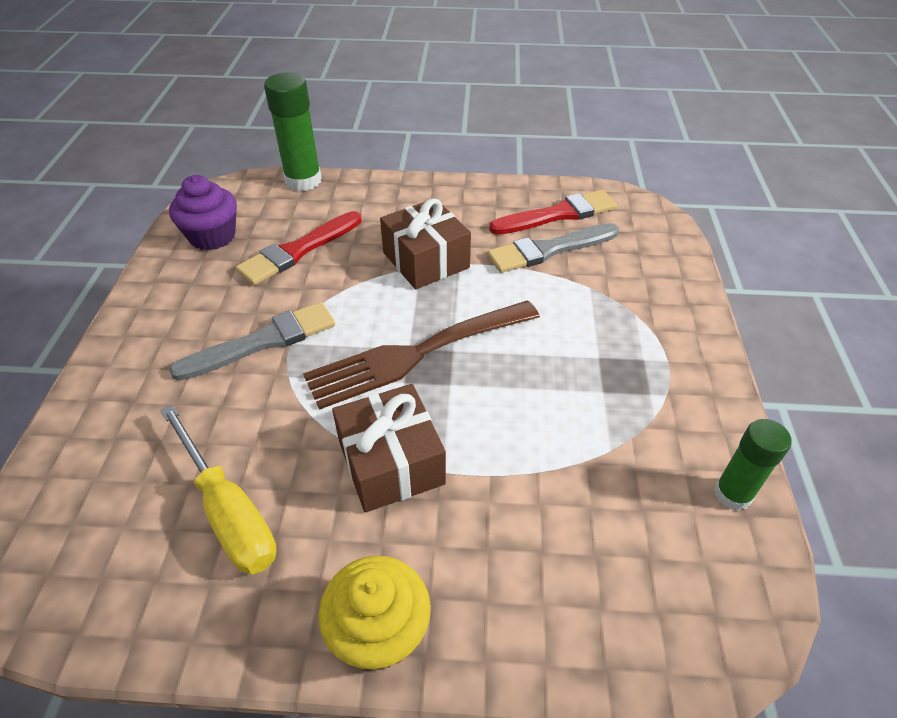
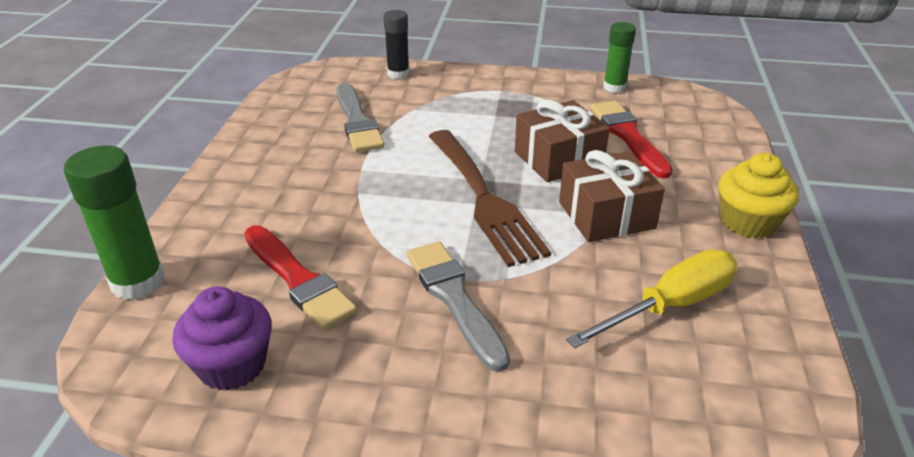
camera: 85 degrees left, 10 degrees down
(426, 260) = (349, 188): brown gift -> brown gift (558, 159)
(558, 214) = (305, 112): red brush -> red brush (628, 136)
(670, 267) = (398, 74): none -> black glue stick

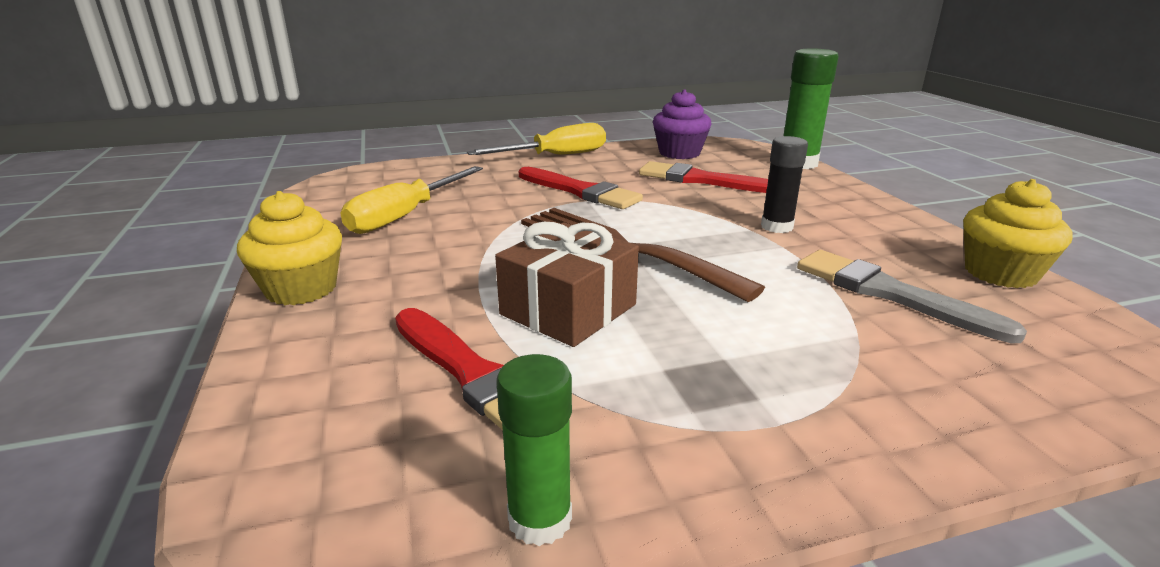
camera: 155 degrees right, 10 degrees down
(268, 116) = (1000, 273): none -> yellow cupcake
(398, 74) = (1017, 405): black glue stick -> black glue stick (776, 227)
(417, 422) = (556, 156): none -> yellow screwdriver
(454, 299) = (580, 191): grey brush -> red brush
(606, 215) = (478, 262): brown gift -> none

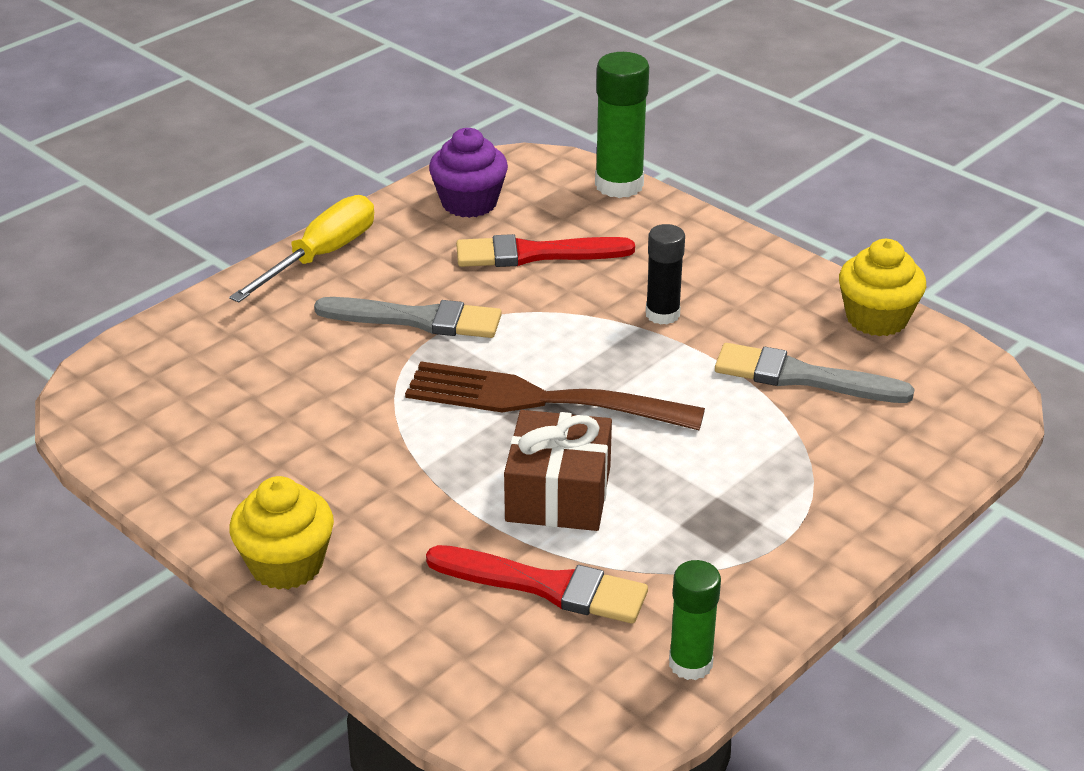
camera: 30 degrees left, 10 degrees up
(405, 216) = (262, 429): yellow screwdriver -> none
(580, 191) = (417, 319): red brush -> grey brush

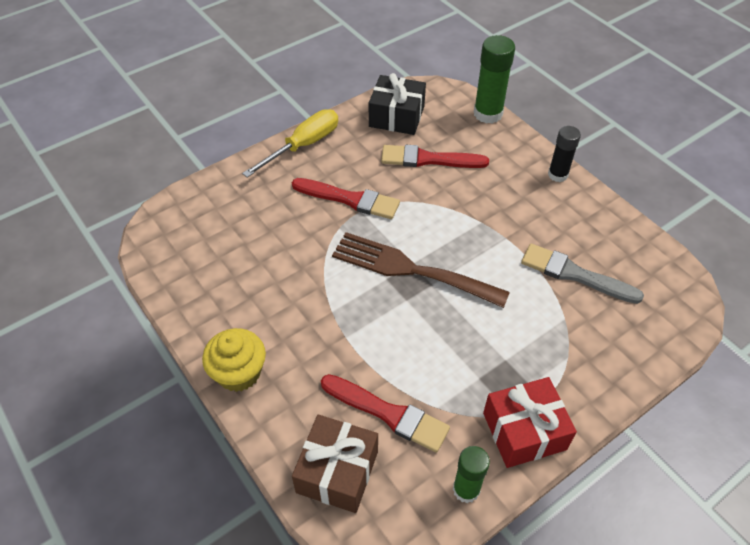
camera: 10 degrees right, 15 degrees up
(417, 319) = (350, 199): grey brush -> red brush
(469, 203) = (396, 116): purple cupcake -> black gift
(558, 494) = (409, 343): brown gift -> brown gift (337, 471)
(662, 314) = (497, 214): black glue stick -> black glue stick (557, 175)
(765, 581) = (524, 431): none -> red gift
(876, 318) = (629, 235): yellow cupcake -> none

